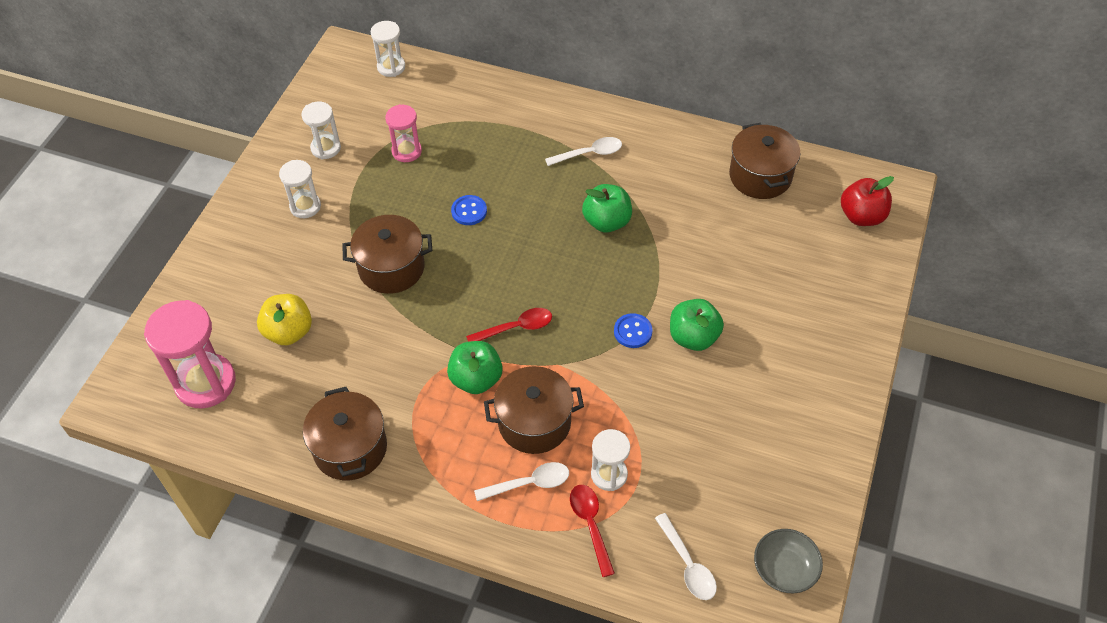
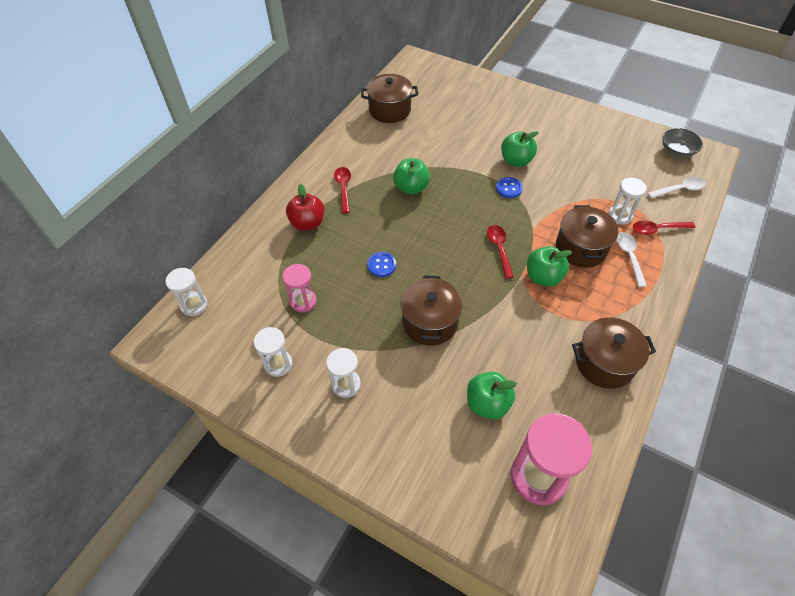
camera: 80 degrees left, 0 degrees up
(289, 332) = (487, 404): yellow apple -> green apple
(589, 153) = (343, 188): white spoon -> red spoon
(861, 216) = (433, 76): red apple -> red apple (307, 223)

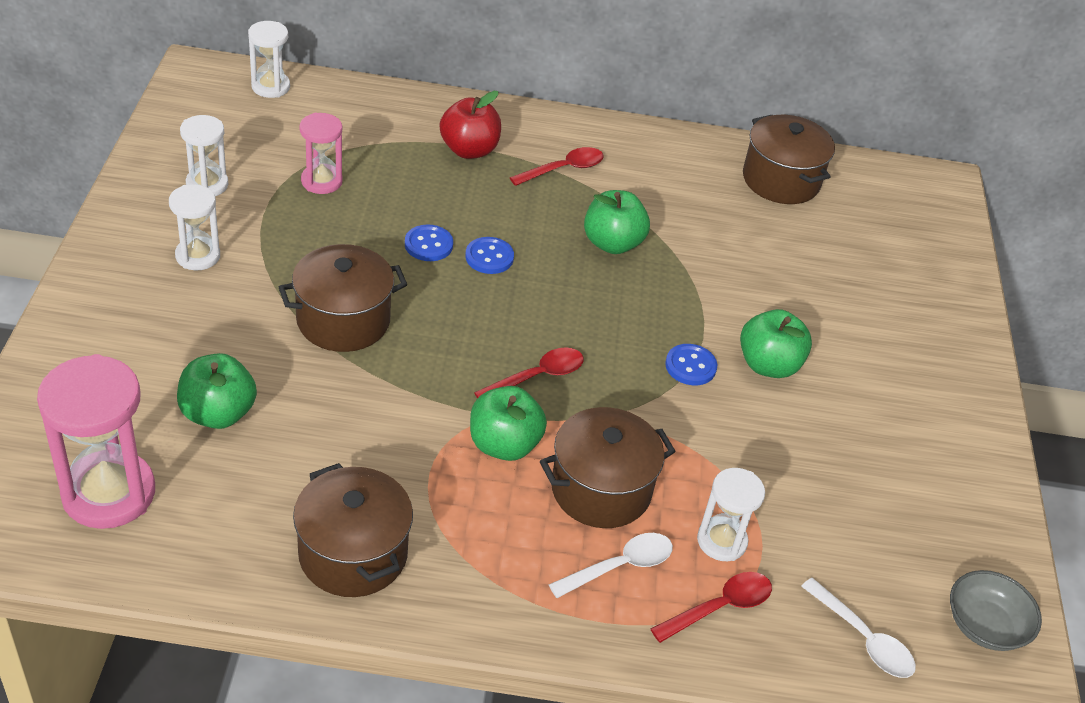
camera: 60 degrees right, 10 degrees down
(402, 241) = (489, 257): none -> blue button
(657, 229) = (719, 607): red spoon -> red spoon turned 90 degrees clockwise

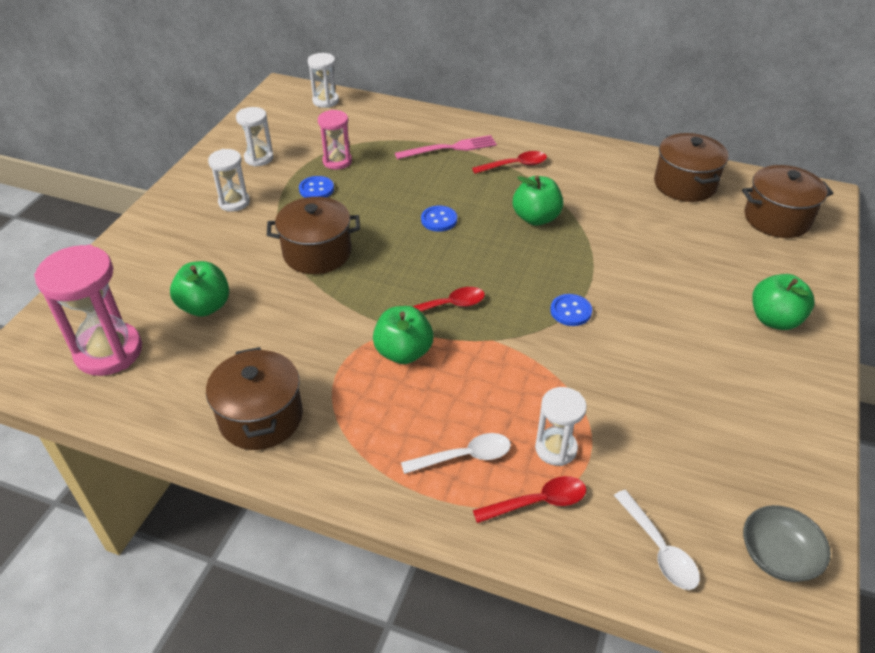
camera: 20 degrees right, 0 degrees up
(428, 245) = (397, 208): blue button -> blue button (316, 189)
(469, 150) = (449, 148): red apple -> pink fork
(601, 489) = (468, 395): brown pot -> brown pot (777, 219)
(768, 365) = (636, 317): green apple -> green apple (774, 319)

